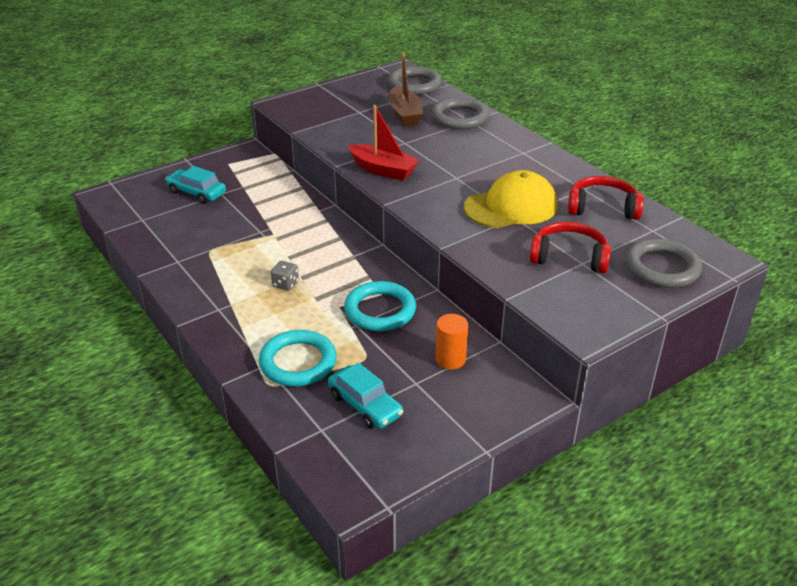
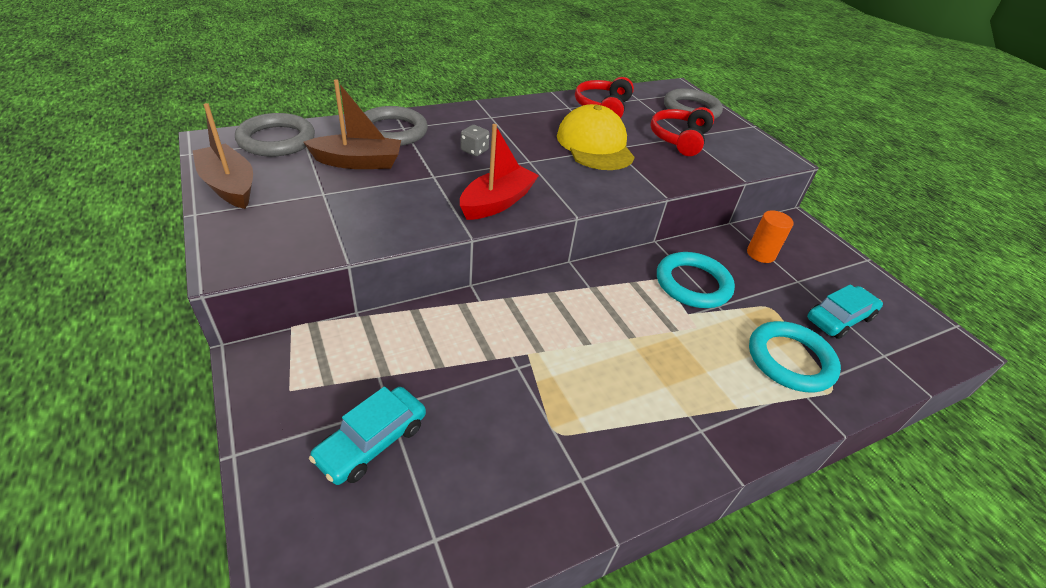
camera: 85 degrees left, 5 degrees up
(285, 284) = (646, 354): grey dice -> grey dice (474, 150)
(351, 85) = (229, 186): none -> brown boat

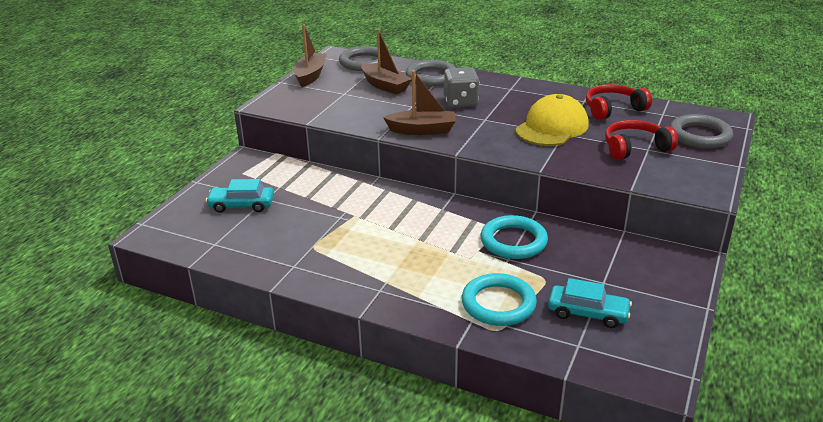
camera: 55 degrees right, 10 degrees down
(474, 150) = (460, 102): grey dice -> grey dice, size x1.85
(497, 202) = (422, 130): red boat -> brown boat
(760, 254) = (607, 256): orange cylinder -> none

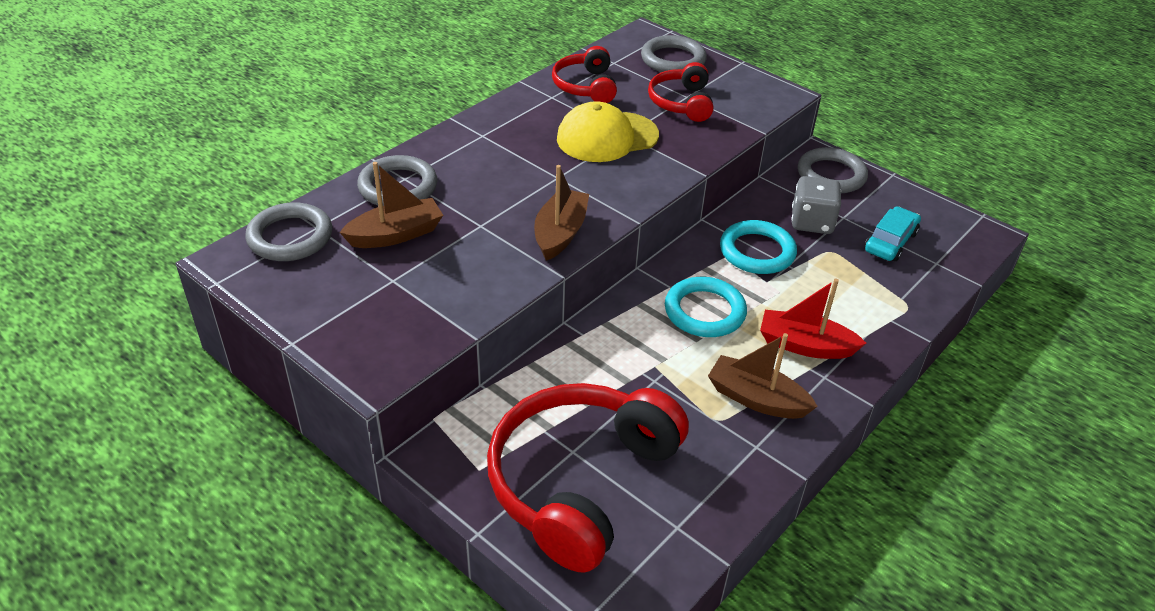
camera: 75 degrees left, 10 degrees up
(241, 205) = (580, 482): turquoise car -> red headphones
(310, 76) = (295, 304): brown boat -> brown boat (756, 399)
(411, 277) = (805, 345): none -> red boat
(460, 102) = (497, 183): grey dice -> grey dice (812, 222)
(498, 304) = (866, 294): turquoise ring -> turquoise ring (704, 311)
(552, 127) = (607, 137): yellow cap -> yellow cap turned 75 degrees counterclockwise
(665, 269) = (831, 175): none -> grey ring

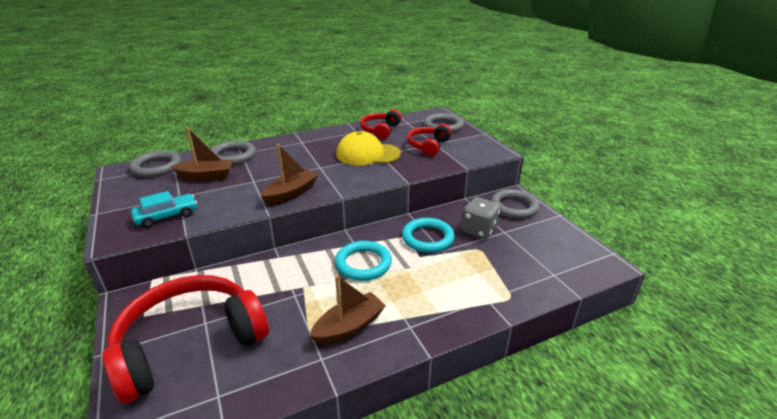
camera: 25 degrees right, 10 degrees down
(756, 399) = (349, 326): brown boat -> brown boat turned 90 degrees clockwise
(805, 345) = (412, 302): red boat -> none
(890, 242) = (527, 253): turquoise car -> turquoise car (167, 216)

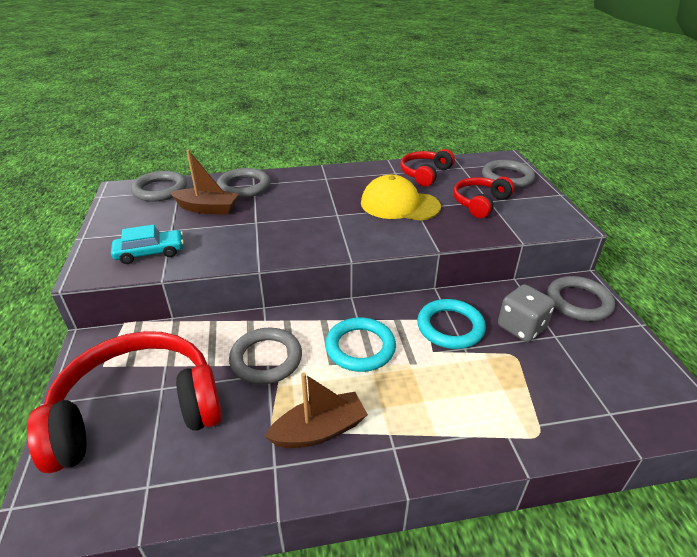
camera: 15 degrees right, 5 degrees up
(289, 285) = (266, 359): none -> grey ring
(291, 193) = (293, 245): brown boat -> none

